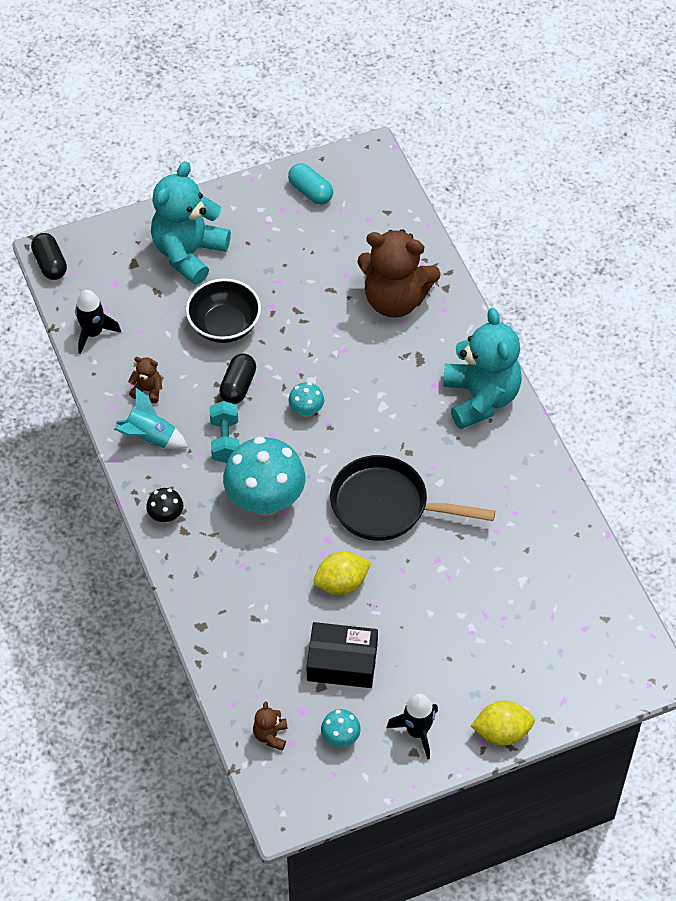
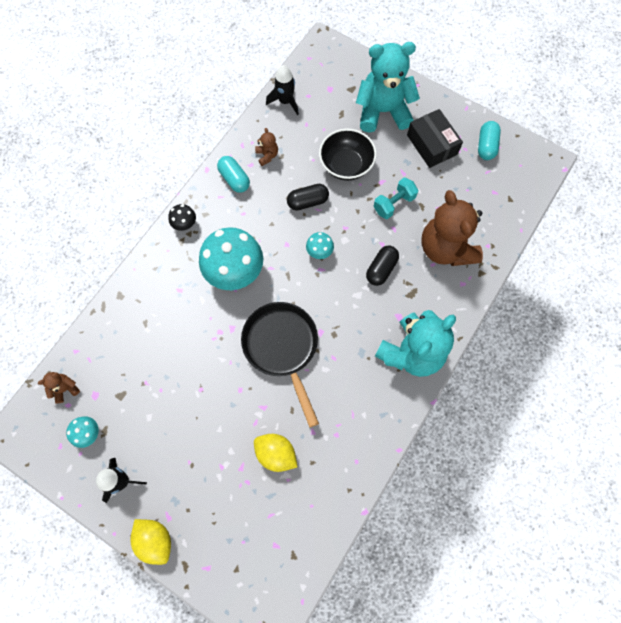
camera: 55 degrees right, 15 degrees up
(50, 264) = (316, 49): black capsule -> black capsule (381, 269)
(150, 438) = (234, 179): turquoise rocket -> turquoise capsule
(225, 440) = (262, 221): turquoise dumbbell -> turquoise dumbbell (394, 204)
(341, 583) = (204, 358): yellow lemon -> yellow lemon (276, 453)
(342, 662) = (146, 397): black box -> black box (432, 144)

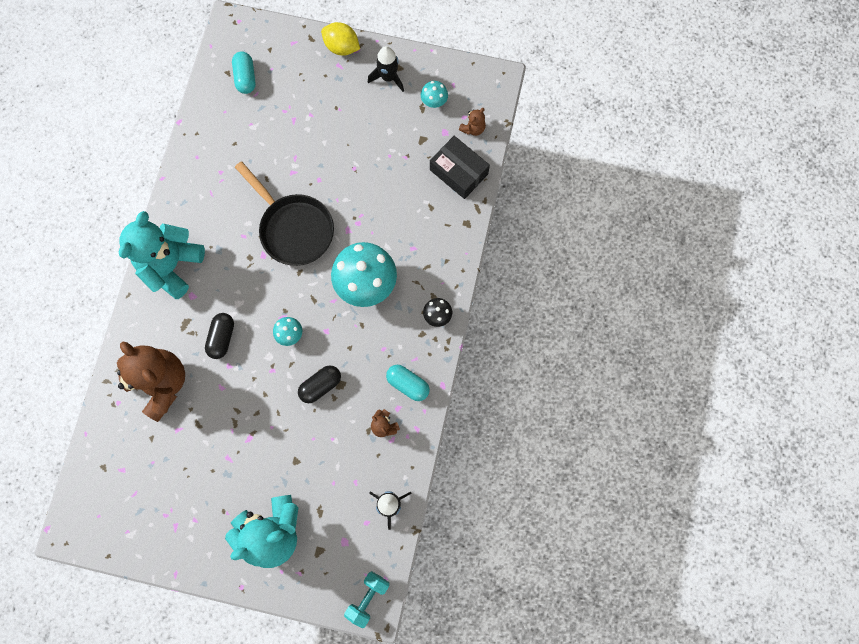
camera: 160 degrees right, 5 degrees up
(276, 453) = (268, 140): yellow lemon -> none
(346, 165) = (293, 445): black bowl -> none
(394, 204) = (228, 416): turquoise dumbbell -> turquoise dumbbell (368, 597)
(432, 144) = (204, 507): black box -> black box (458, 172)
(486, 146) = (142, 528): turquoise capsule -> turquoise capsule (245, 78)

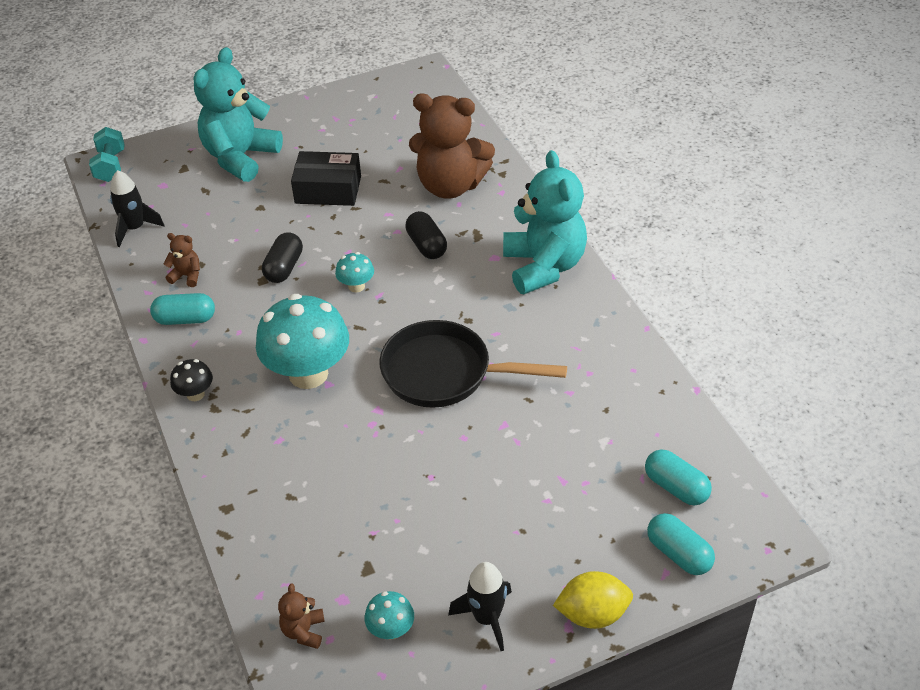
camera: 145 degrees right, 30 degrees down
(278, 46) = (678, 554): none -> turquoise capsule
(458, 172) = (283, 561): black box -> black box (328, 189)

